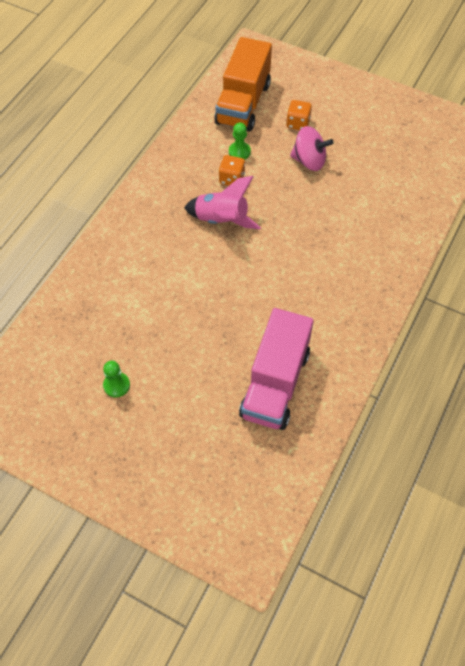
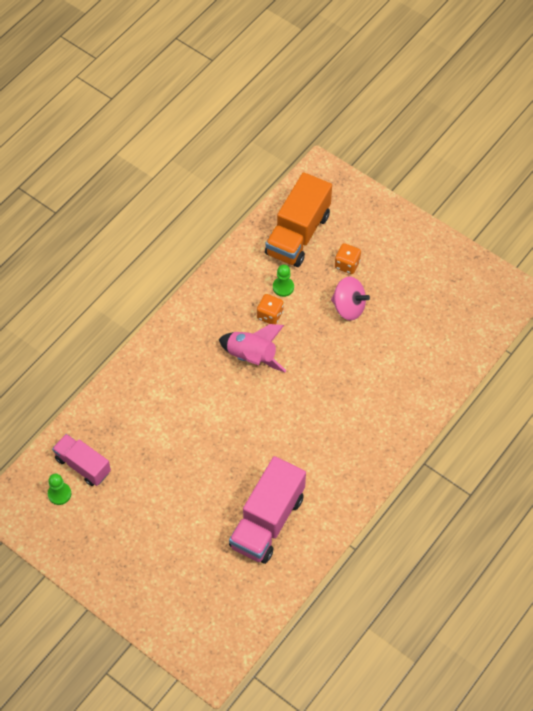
camera: 10 degrees right, 0 degrees up
(59, 356) = (83, 465): none -> pink truck
(116, 385) = (128, 500): green pawn -> green pawn (59, 494)

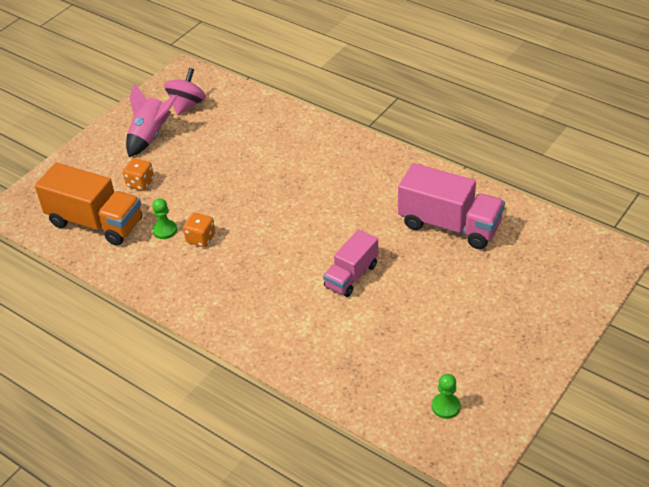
camera: 90 degrees left, 15 degrees down
(83, 465) = (405, 387): pink truck -> pink truck (351, 275)
(251, 357) = (254, 250): pink rocket -> pink rocket (150, 136)
(348, 307) = (194, 179): pink spinning top -> pink spinning top (187, 105)

